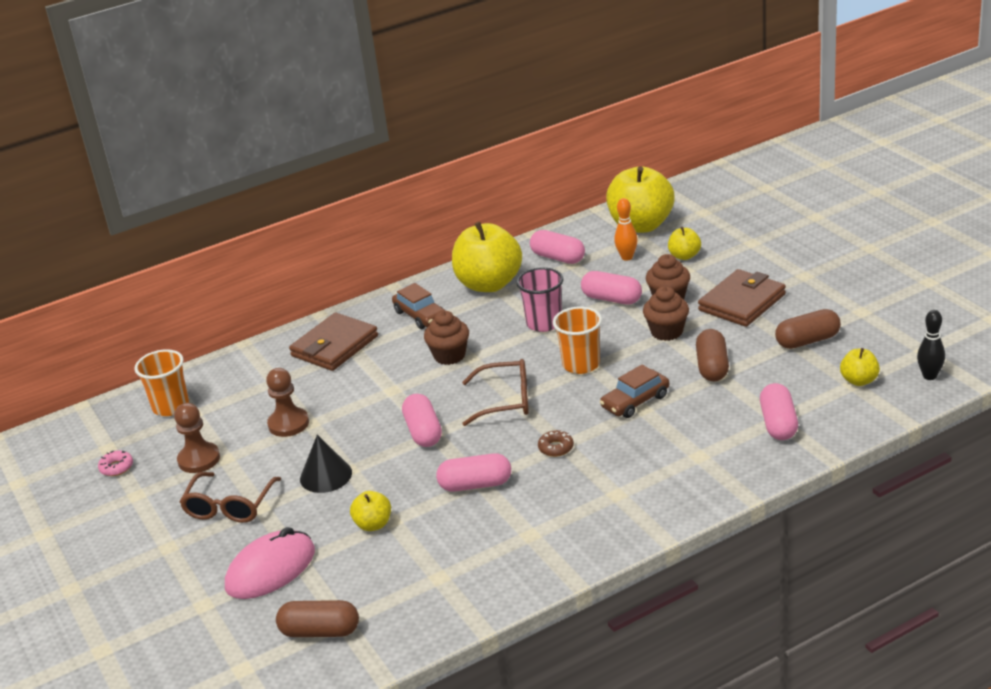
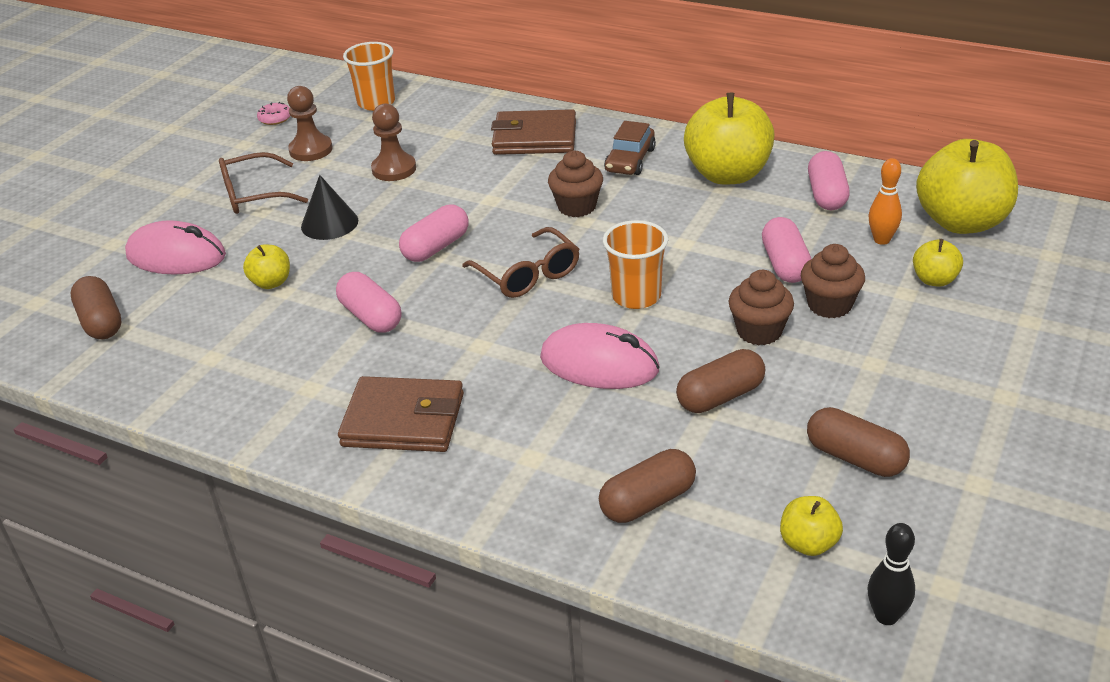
camera: 55 degrees right, 5 degrees up
(544, 323) = (691, 239): pink cup -> none
(556, 448) = (470, 343): brown donut -> none
(635, 401) = (599, 364): brown car -> pink mouse
(742, 302) = (883, 366): brown wallet -> brown wallet (403, 420)
(778, 424) = (648, 501): pink capsule -> brown capsule

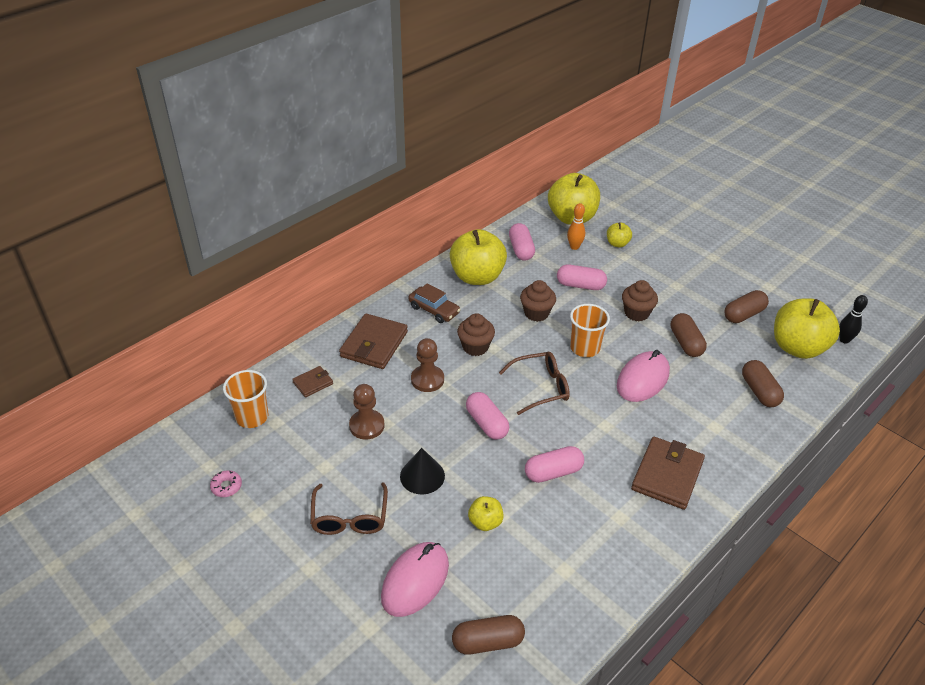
camera: 75 degrees left, 5 degrees up
(311, 150) = (301, 470): brown pawn -> brown pawn (427, 379)
(445, 120) = (313, 383): none -> brown wallet
(808, 543) = (797, 347): yellow apple -> yellow apple, size x2.12
(826, 195) = (521, 249): pink capsule -> pink capsule turned 60 degrees clockwise
(829, 305) = (624, 283): brown cupcake -> brown cupcake (536, 313)

